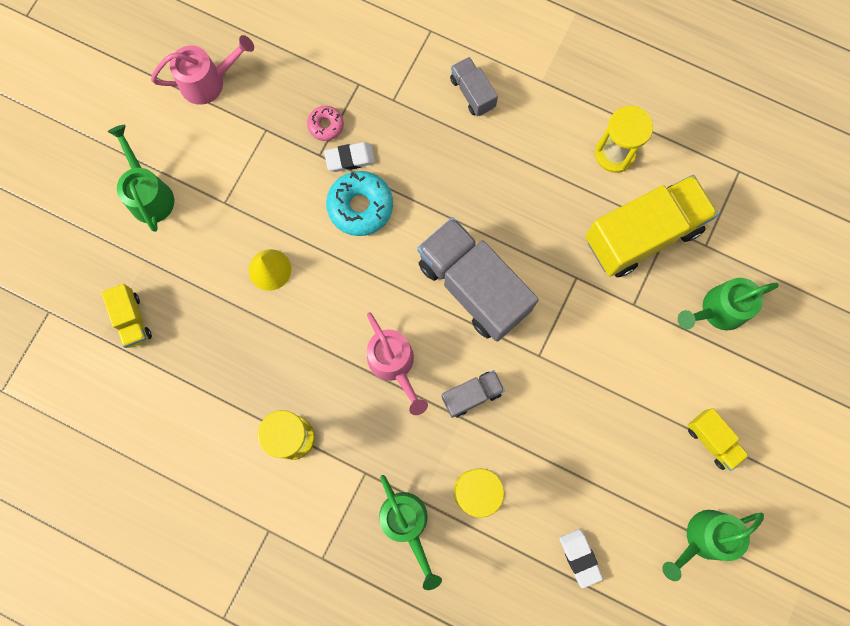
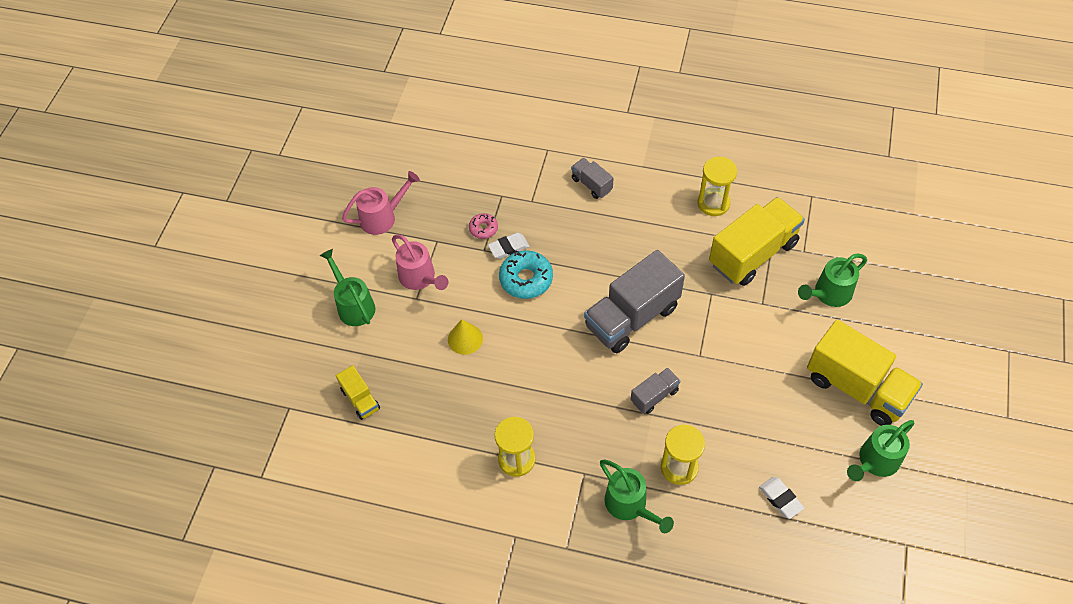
camera: 10 degrees left, 20 degrees down
(394, 365) = (585, 387): pink watering can -> pink watering can (420, 278)
(473, 287) = (632, 317): grey truck -> grey truck turned 75 degrees counterclockwise
(712, 440) = (857, 387): yellow truck -> yellow truck, size x2.07

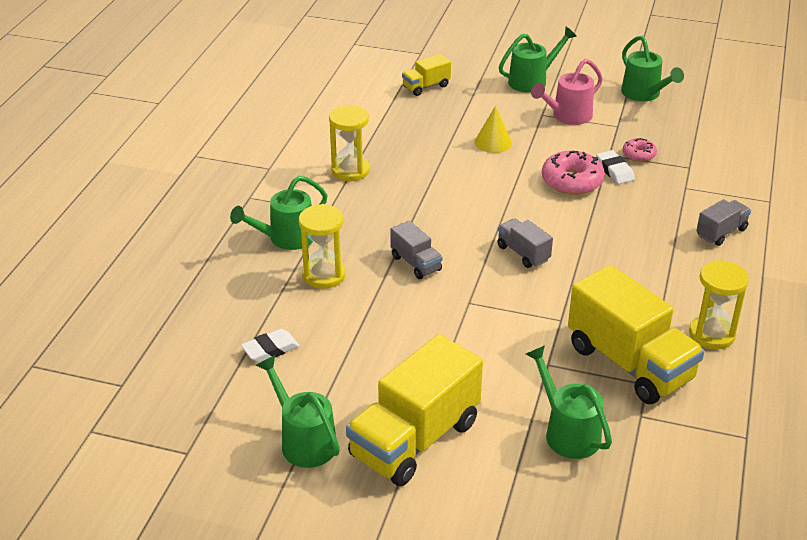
camera: 90 degrees right, 20 degrees down
(383, 217) = (644, 94): pink watering can -> green watering can
(526, 279) = (572, 181): turquoise donut -> pink donut
(632, 317) = (523, 253): grey truck -> grey truck, size x0.48

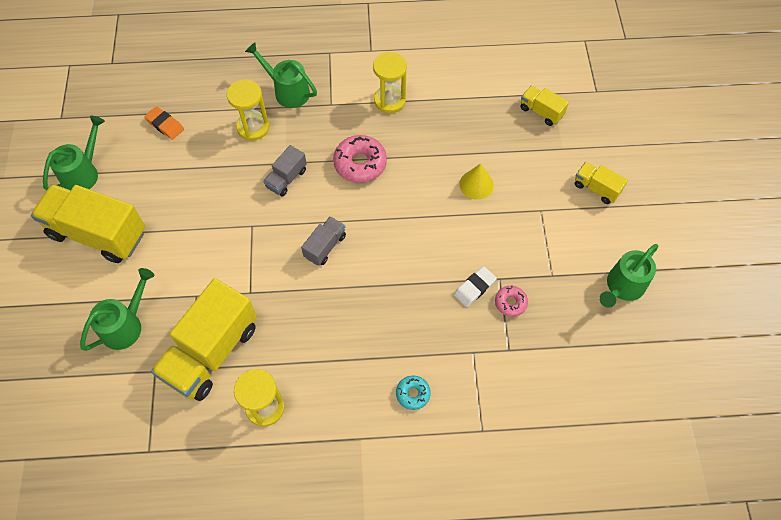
camera: 70 degrees right, 25 degrees up
(270, 349) = (165, 125): white eraser -> orange eraser
(533, 80) = (596, 188): green watering can -> yellow truck
(567, 116) = (547, 231): pink watering can -> none
(572, 181) = (443, 258): pink donut -> pink donut (360, 163)
(721, 232) = (413, 394): grey truck -> turquoise donut

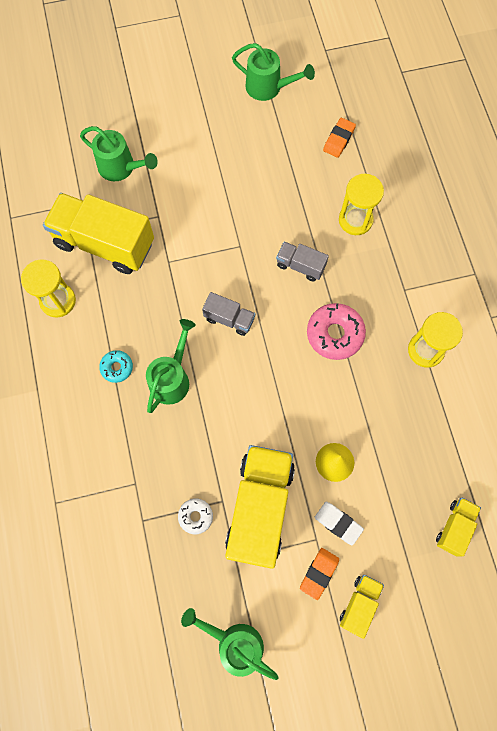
camera: 80 degrees right, 10 degrees up
(98, 234) = (207, 119): yellow truck -> yellow truck (259, 508)
(287, 91) = (410, 242): green watering can -> green watering can (172, 378)
(413, 394) = (85, 430): turquoise donut -> turquoise donut (117, 367)
(474, 288) = (207, 476): white eraser -> white eraser (338, 523)
(510, 303) = (195, 516): pink donut -> white donut
(569, 213) = (319, 573): none -> orange eraser

